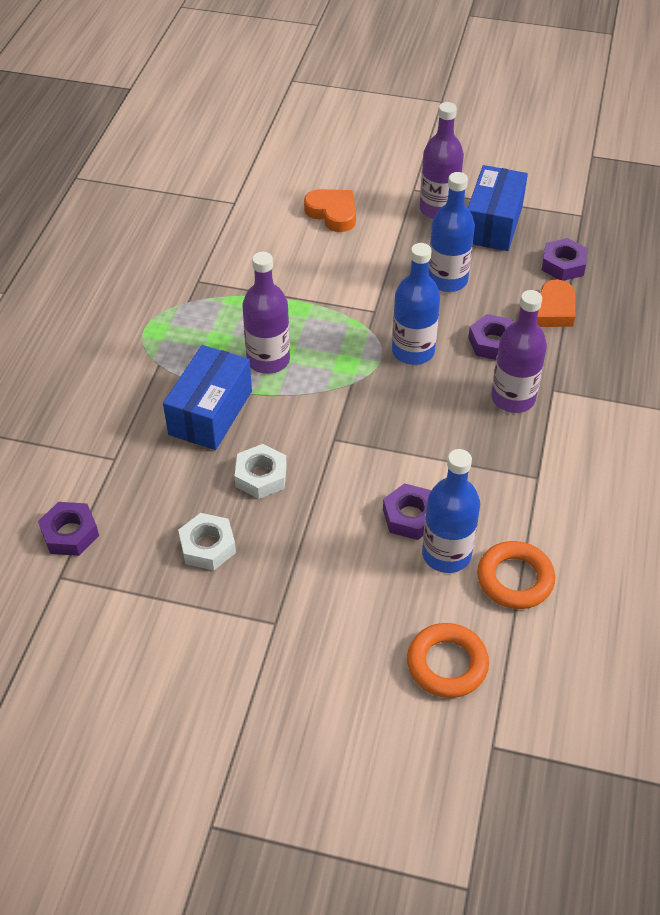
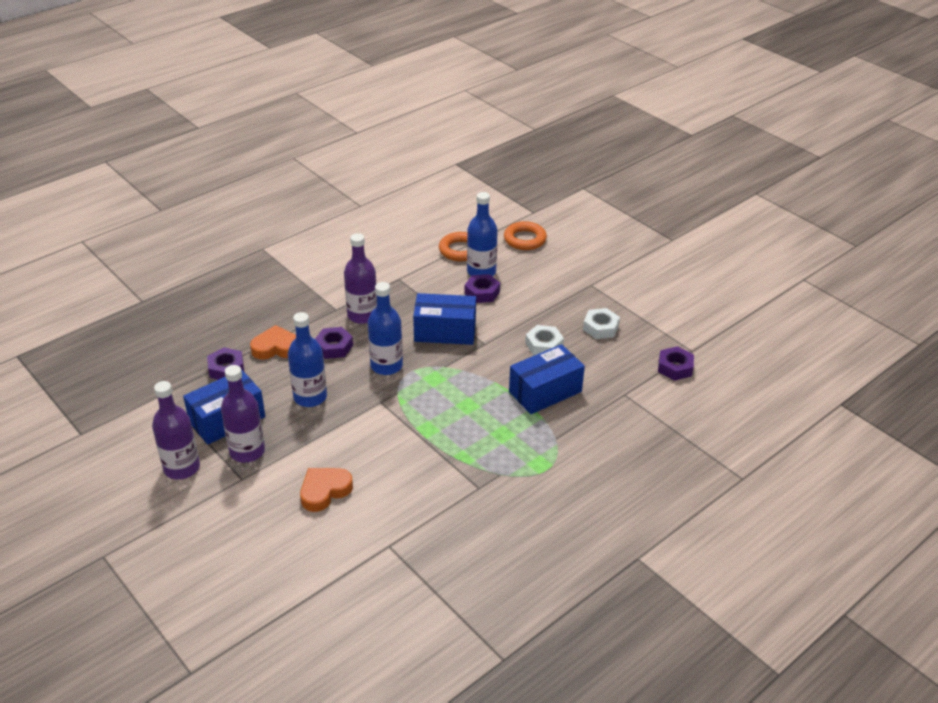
camera: 145 degrees left, 10 degrees down
(268, 360) = (481, 405): purple bottle -> purple bottle (182, 468)
(333, 213) = (324, 491): orange heart -> orange heart turned 60 degrees clockwise
(396, 429) = (445, 331): none -> blue box

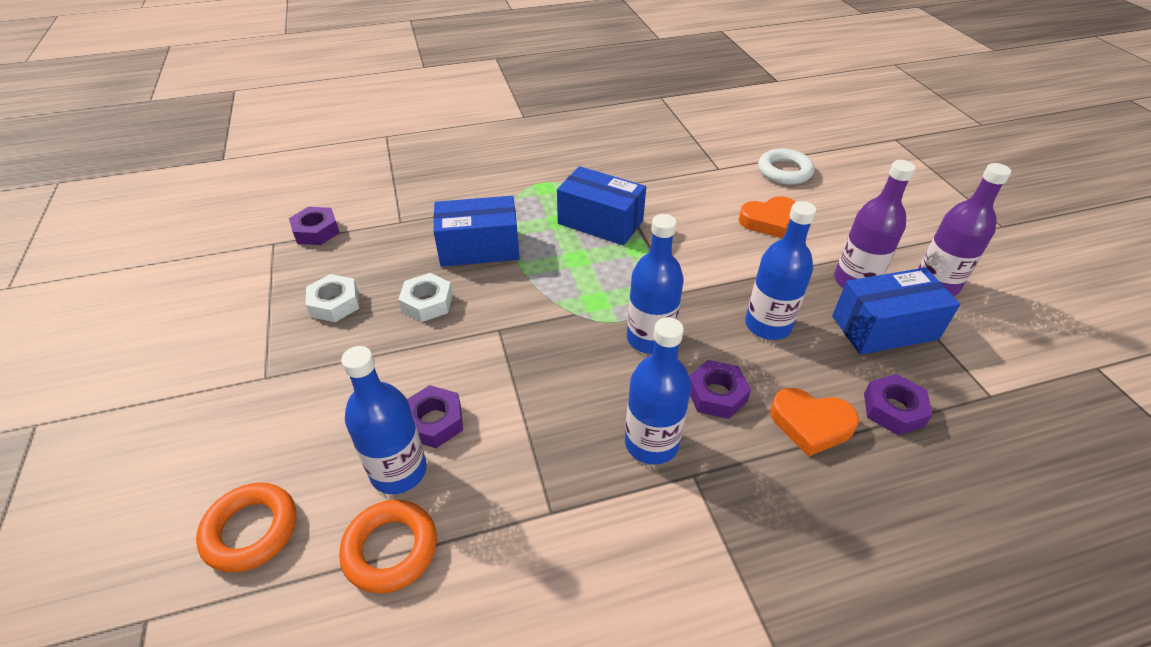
camera: 155 degrees left, 5 degrees up
(319, 564) = (784, 171): none -> white ring
(362, 315) = (651, 443): purple bottle -> blue bottle
(445, 331) = (540, 366): blue box -> blue box (600, 222)

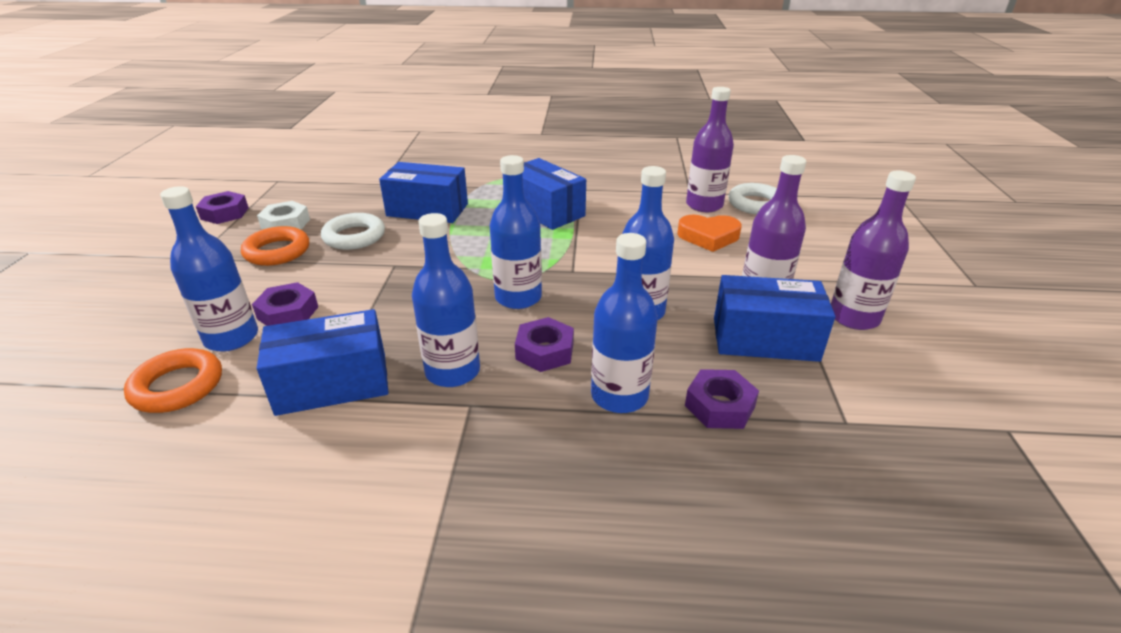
camera: 20 degrees right, 10 degrees down
(251, 530) = (96, 347): orange ring -> orange ring (277, 251)
(316, 231) = (314, 179): purple nut -> purple nut (224, 213)
(427, 303) = (354, 237): white nut -> white ring
(548, 493) = (332, 383): none -> blue box
(741, 182) = (704, 205): none -> purple bottle
(810, 424) = (619, 396): orange heart -> blue bottle

